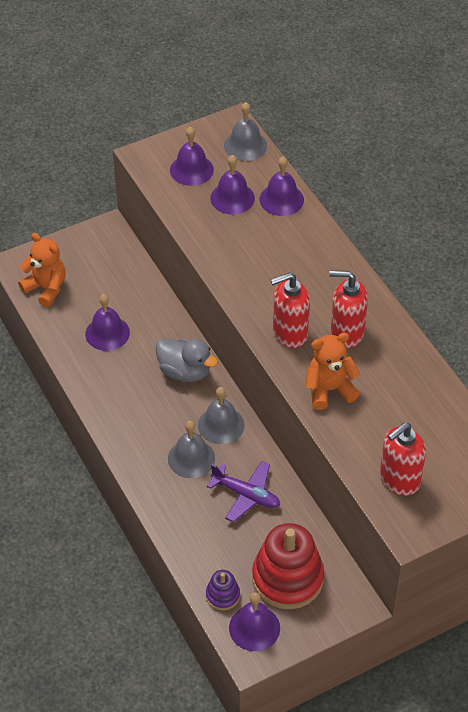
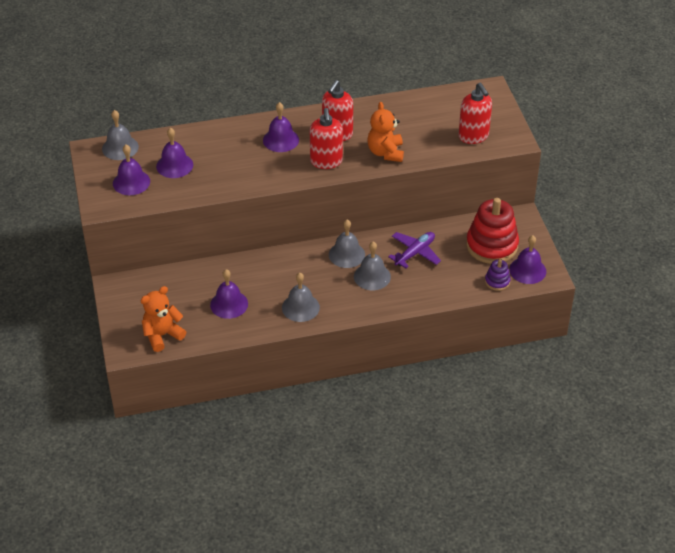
camera: 75 degrees left, 5 degrees down
(120, 399) = (300, 307): none -> grey bell
(185, 371) = (287, 265): grey duck -> none
(281, 199) = (189, 140): purple bell -> purple bell (281, 140)

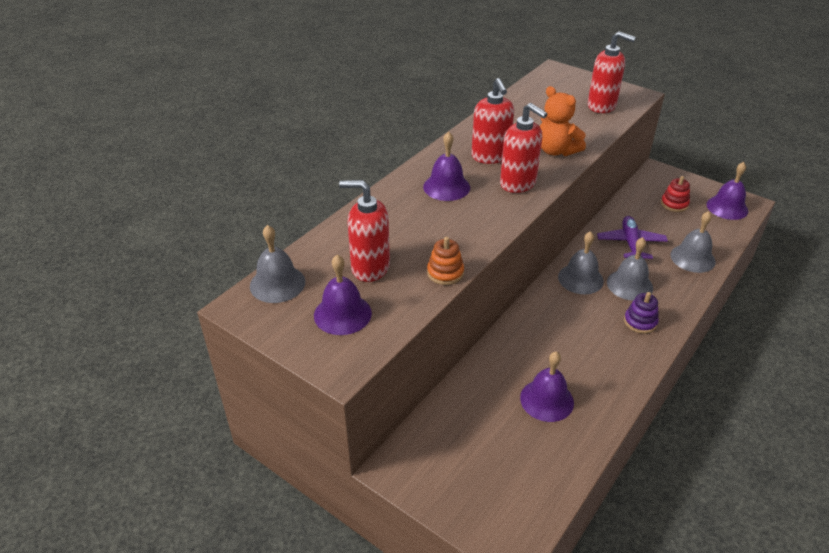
camera: 40 degrees left, 5 degrees down
(162, 335) = (527, 490): orange teddy bear -> none
(174, 165) = (370, 268): purple bell -> red soap dispenser
(208, 191) = (445, 273): none -> orange stacking toy
(300, 307) = (615, 355): grey bell -> grey bell (692, 258)
(492, 245) = (674, 204): red stacking toy -> red stacking toy, size x0.47
(497, 281) = (722, 229): purple stacking toy -> purple stacking toy (640, 322)

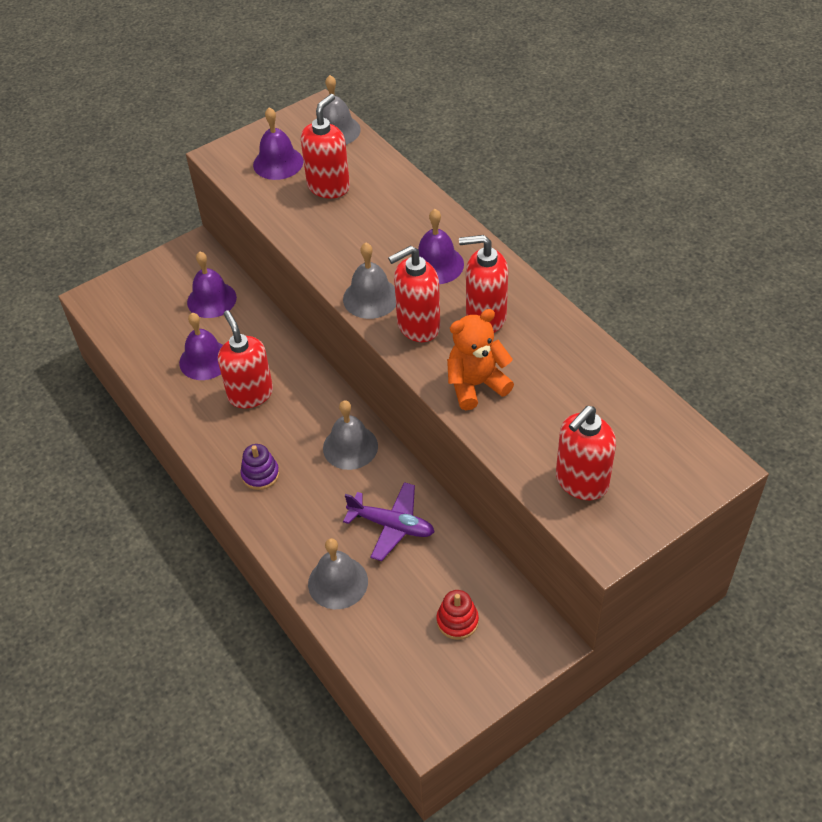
camera: 110 degrees right, 10 degrees up
(445, 273) = (296, 233): orange stacking toy -> none
(566, 353) = (250, 394): none -> red soap dispenser
(629, 285) = (320, 490): grey bell -> grey bell (371, 298)
(727, 207) = (426, 690): purple bell -> purple bell (211, 299)

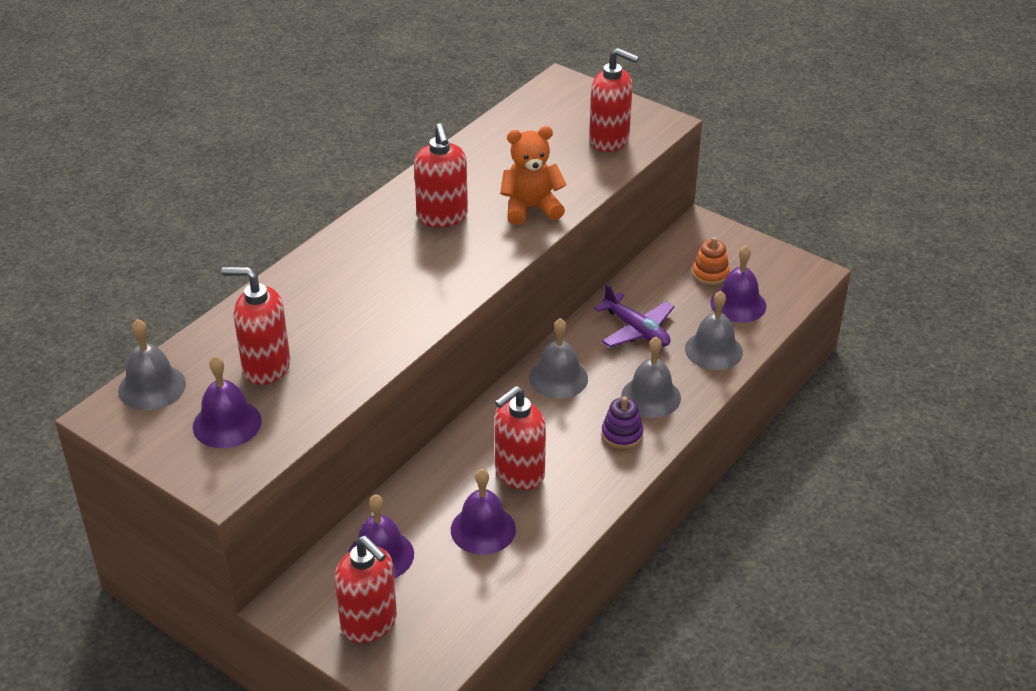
camera: 110 degrees left, 10 degrees down
(371, 298) = (442, 294): grey bell -> grey bell (651, 396)
(392, 525) = (636, 330): purple plane -> purple plane turned 135 degrees clockwise
(418, 326) = (470, 256): red soap dispenser -> red soap dispenser (369, 623)
(436, 264) = (377, 260): purple bell -> purple bell (738, 304)
(457, 621) = (710, 274): red stacking toy -> orange stacking toy
(476, 385) = (531, 208): orange teddy bear -> orange teddy bear turned 120 degrees clockwise

